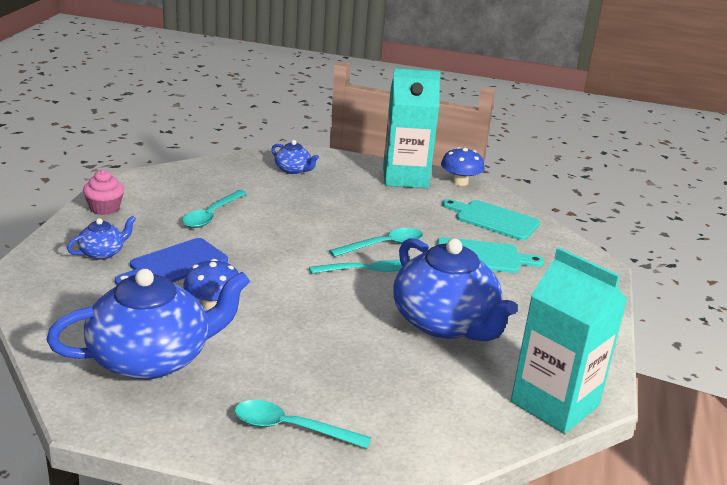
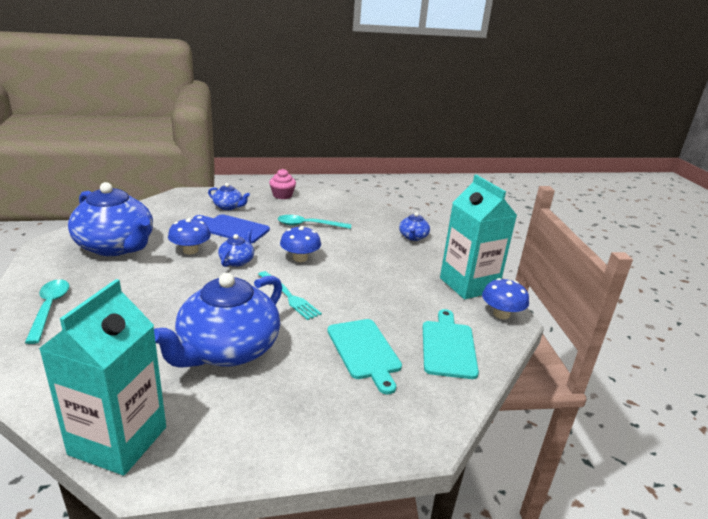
camera: 65 degrees right, 0 degrees up
(266, 280) = (237, 261): none -> blue teapot
(290, 241) = (300, 258): none -> blue mushroom
(384, 245) = (333, 297): turquoise spoon -> none

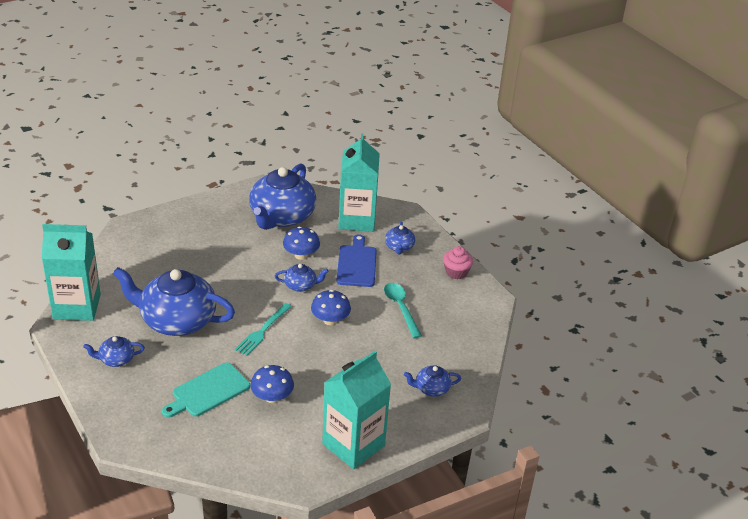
camera: 70 degrees right, 10 degrees up
(49, 308) = (184, 226): turquoise spoon -> none
(169, 214) = (357, 220): none -> turquoise carton
(265, 417) = (116, 359): none -> blue teapot
(448, 346) = (238, 441): turquoise cutting board -> none
(501, 314) = (310, 474): blue mushroom -> blue mushroom (272, 397)

